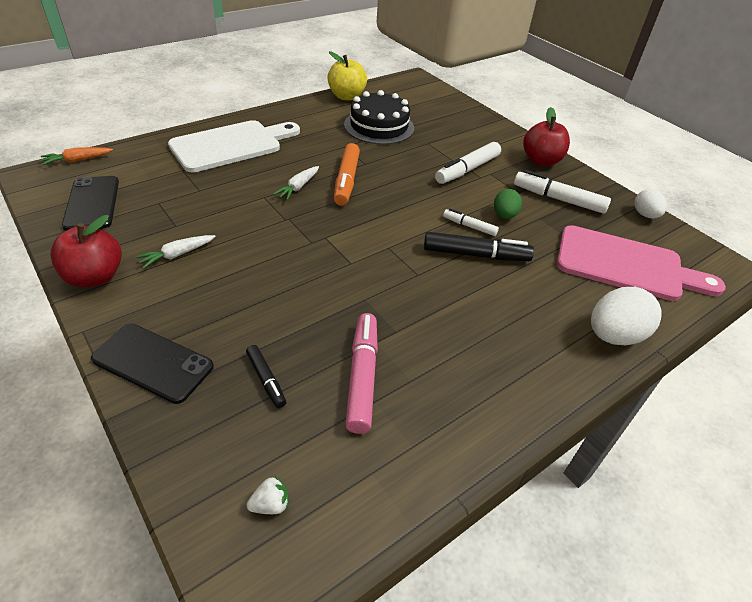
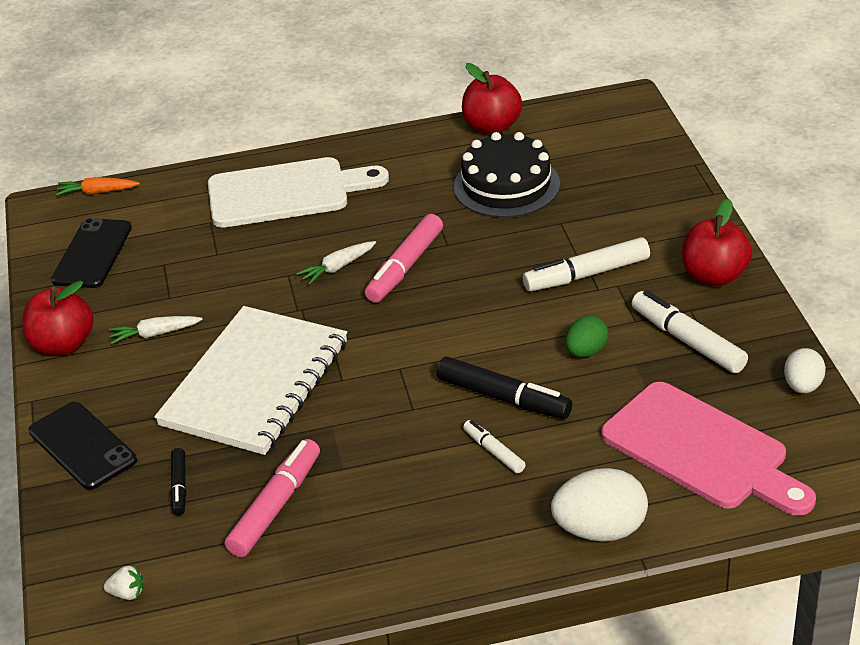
camera: 30 degrees right, 5 degrees down
(284, 278) = (255, 383): none -> white notebook
(346, 96) = (492, 127): yellow apple -> red apple
(346, 180) = (405, 267): orange marker -> pink marker
(469, 226) = (525, 359): white marker -> white marker (494, 452)

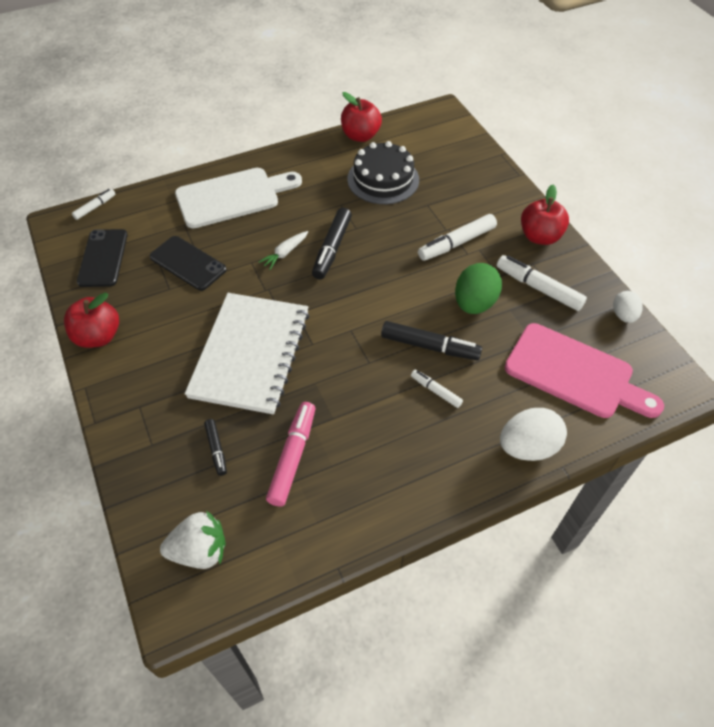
camera: 15 degrees left, 15 degrees up
(82, 446) = (133, 423): black phone -> black phone (188, 263)
(97, 192) = (95, 207): orange carrot -> white marker
(127, 593) = (200, 550): white strawberry -> white strawberry, size x2.09
(155, 334) = (166, 320): white carrot -> none
(405, 267) = (332, 248): pink marker -> black marker
(586, 351) = (474, 303): green egg -> green egg, size x1.65

